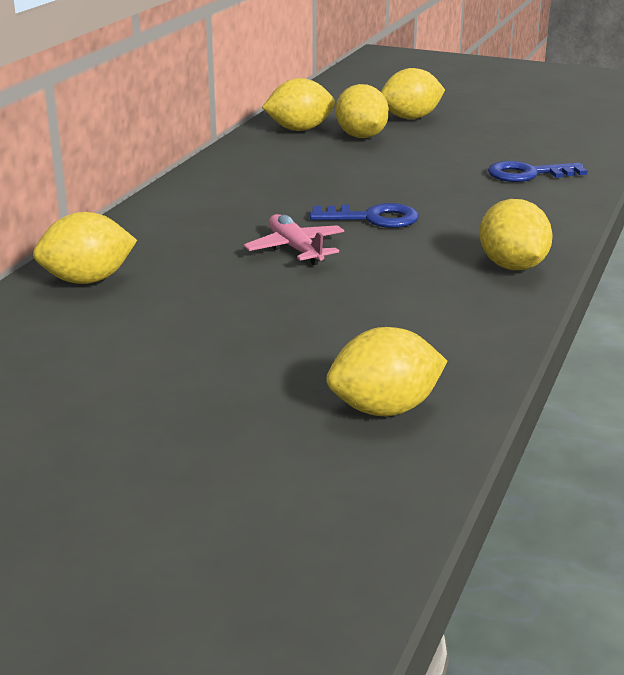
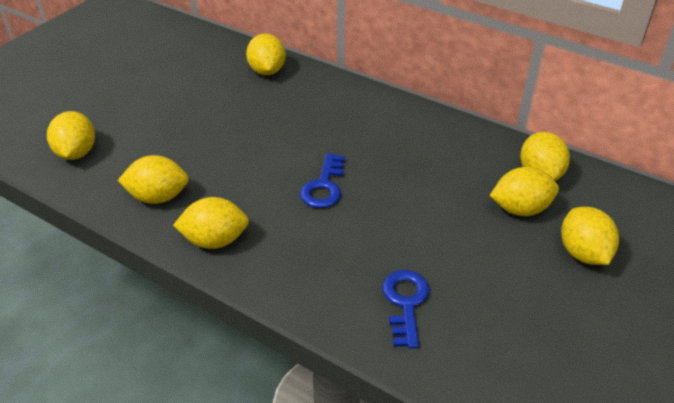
camera: 100 degrees right, 15 degrees up
(295, 249) = (282, 145): pink plane -> none
(455, 315) = (158, 197): none -> yellow lemon

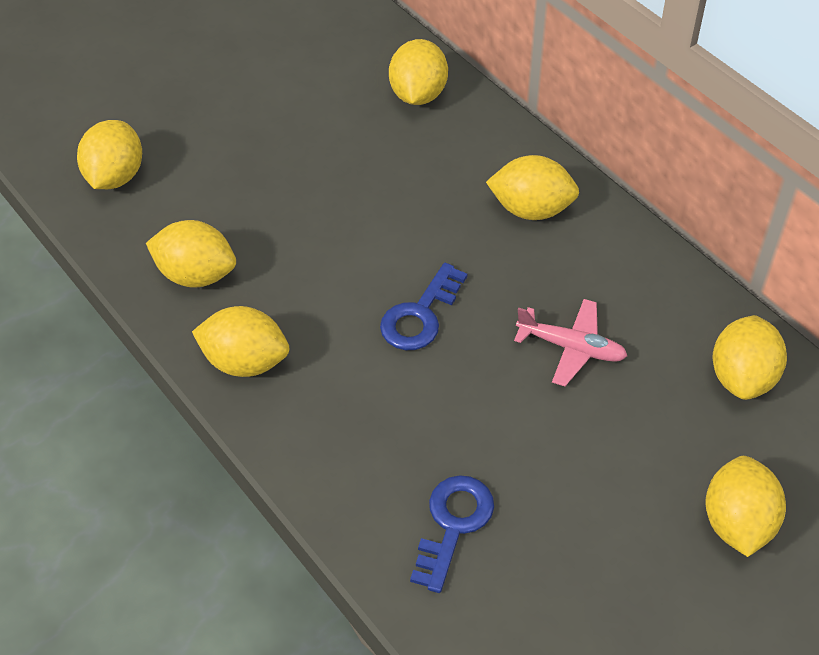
camera: 20 degrees right, 10 degrees up
(429, 182) = (571, 348): none -> pink plane
(520, 209) = (682, 427): yellow lemon -> yellow lemon (531, 209)

